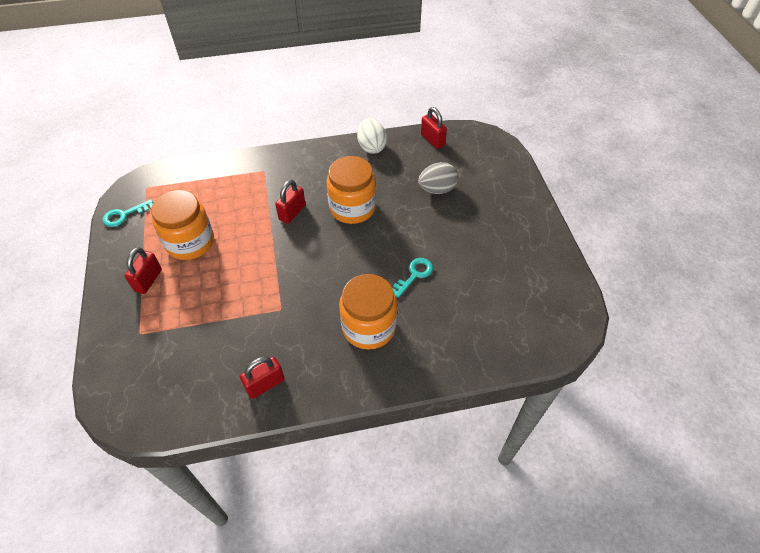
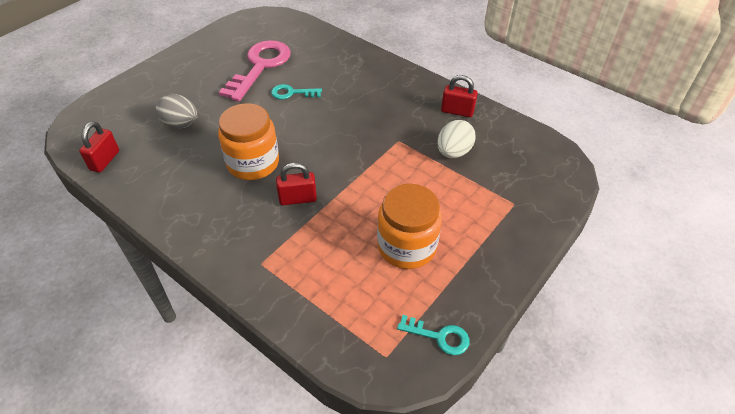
camera: 130 degrees left, 5 degrees down
(148, 280) = (473, 241): red padlock -> none
(368, 327) = (360, 91): orange jar -> none
(371, 147) = (150, 199): white egg -> white egg (453, 152)
(476, 274) = (260, 66): none -> pink key

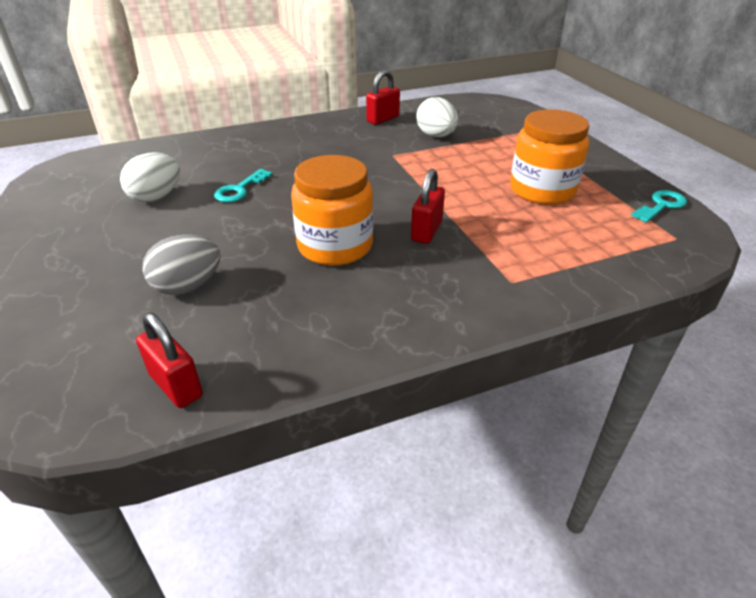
camera: 60 degrees left, 10 degrees down
(260, 66) = (156, 197): pink key -> white egg

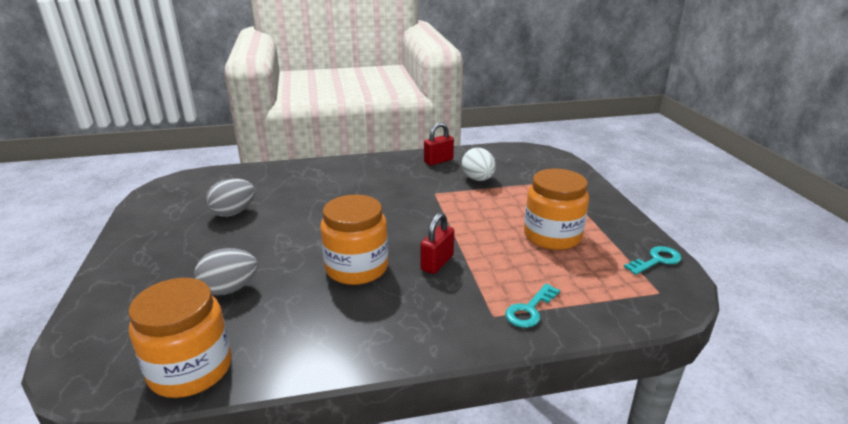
camera: 10 degrees right, 10 degrees down
(156, 197) = (233, 212): white egg -> grey egg
(176, 385) = (191, 369): red padlock -> orange jar
(239, 190) = (299, 212): turquoise key -> turquoise key (529, 310)

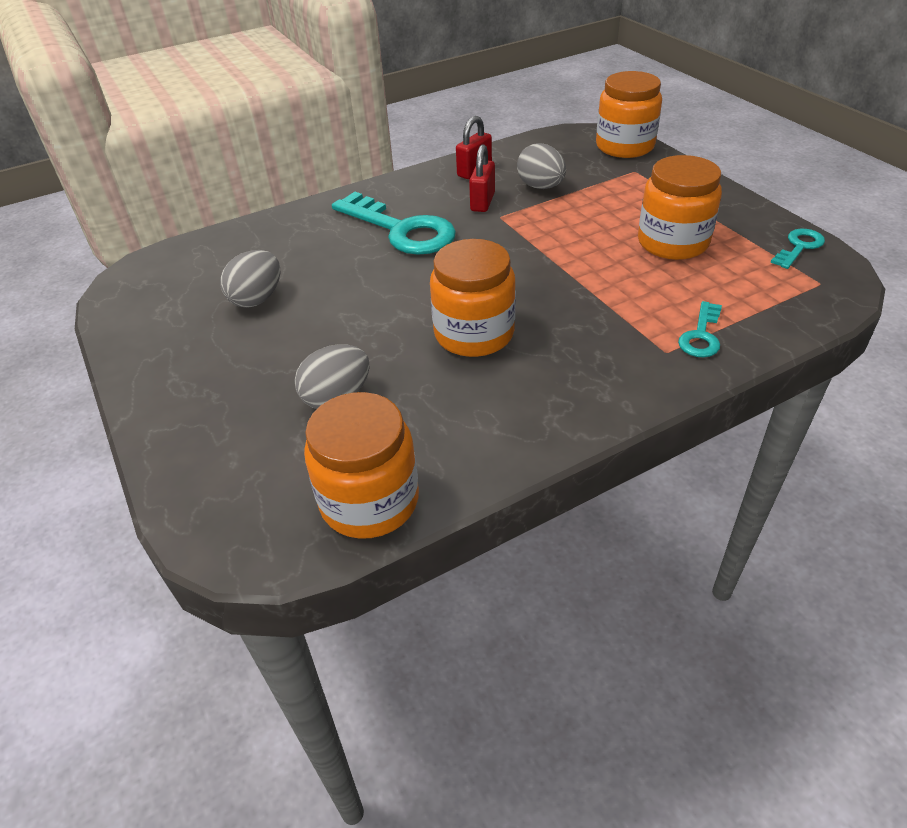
camera: 15 degrees left, 15 degrees up
(361, 189) = (402, 230): none -> turquoise key
(437, 263) = (564, 305): red padlock -> red padlock (482, 202)
(478, 179) = (540, 187): white egg -> grey egg
(559, 164) = (624, 146): none -> orange jar

